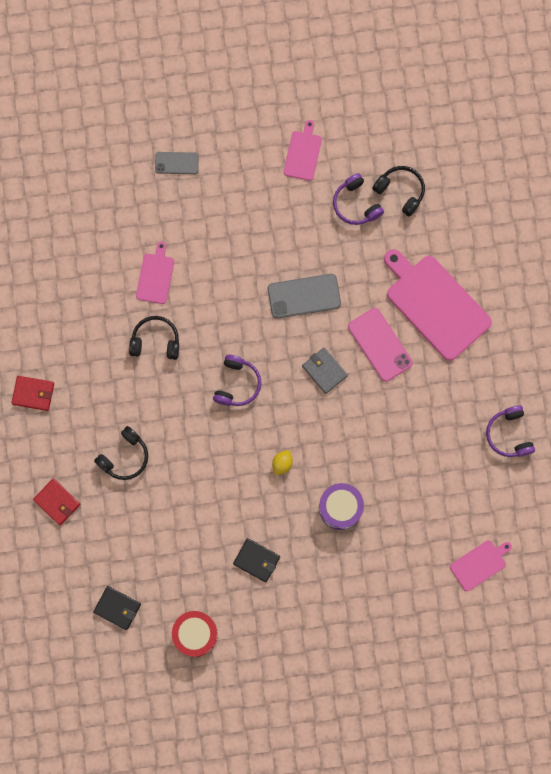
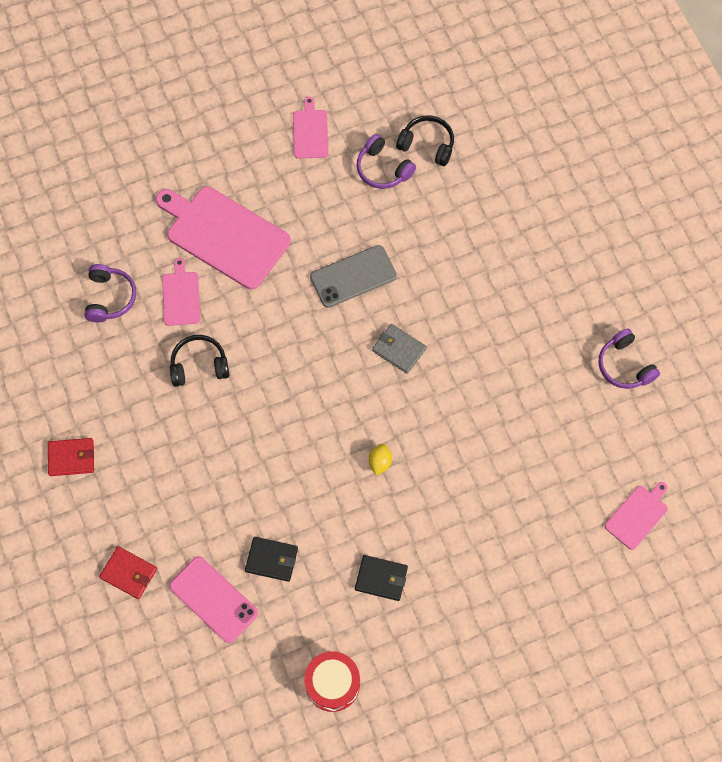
camera: 15 degrees left, 10 degrees down
(117, 608) = (231, 678): black wallet -> black wallet (271, 559)
(124, 456) = (195, 501): black headphones -> none
(176, 163) = (174, 174): grey phone -> none
(237, 384) = (304, 388): purple headphones -> purple headphones (109, 297)
(340, 508) = (461, 494): purple drum -> none
(380, 345) = (452, 307): pink phone -> pink phone (213, 599)
(435, 304) = (500, 250): pink cutting board -> pink cutting board (224, 235)

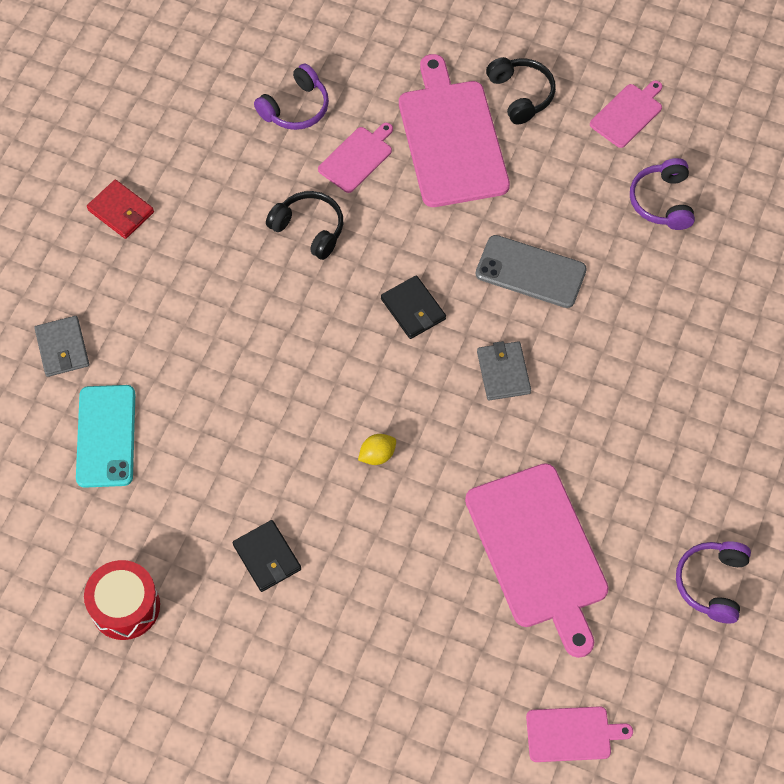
camera: 45 degrees right, 5 degrees down
(129, 573) = (62, 348): red wallet -> grey wallet
(213, 599) = (106, 436): pink phone -> turquoise phone
(271, 559) = (191, 449): black wallet -> black wallet (413, 309)
(427, 145) = (729, 215): black headphones -> black headphones (520, 95)
(521, 433) = (538, 551): none -> pink cutting board

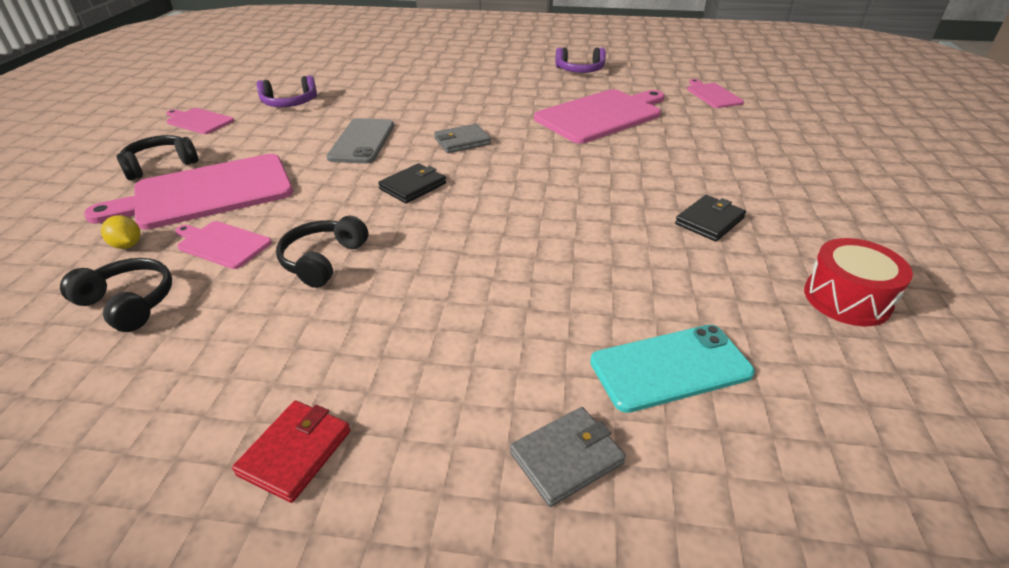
camera: 105 degrees left, 25 degrees down
(295, 107) = (128, 303): purple headphones -> black headphones
(377, 455) = (569, 183): yellow lemon -> yellow lemon (127, 245)

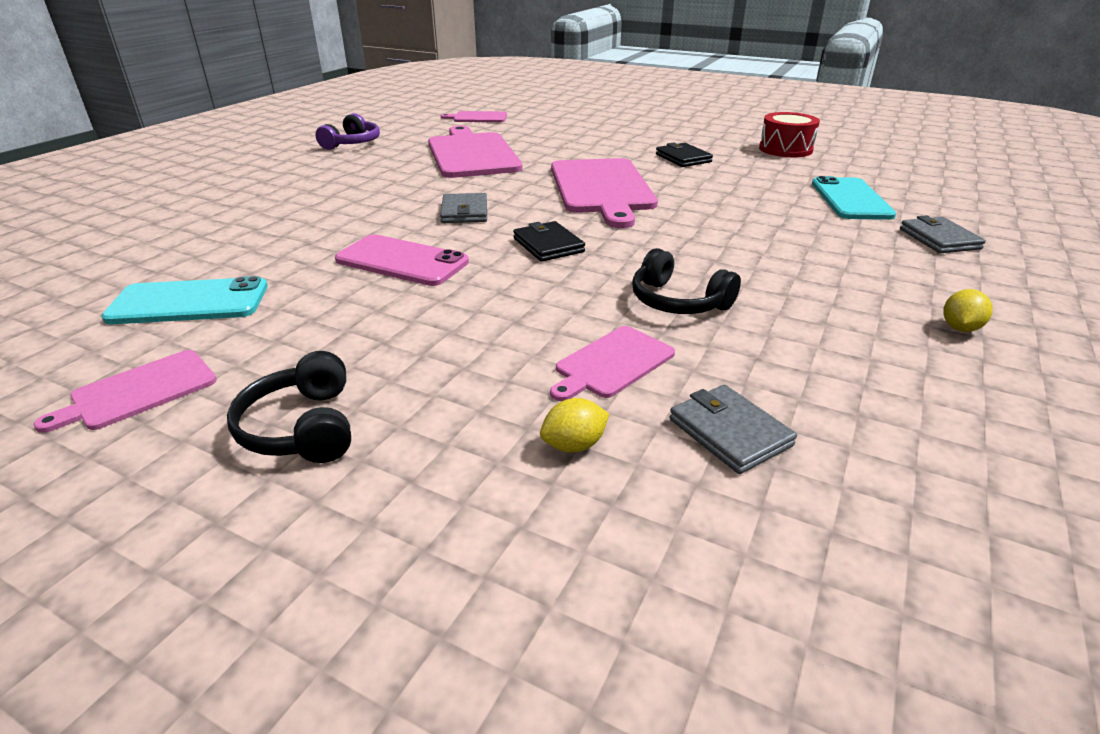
camera: 70 degrees left, 5 degrees down
(128, 303) = (729, 432): black headphones -> grey wallet
(207, 192) = (453, 377): pink cutting board -> pink cutting board (601, 188)
(290, 103) = (189, 302): purple headphones -> turquoise phone
(295, 452) = (960, 328): red wallet -> yellow lemon
(362, 141) = (402, 261): grey phone -> pink phone

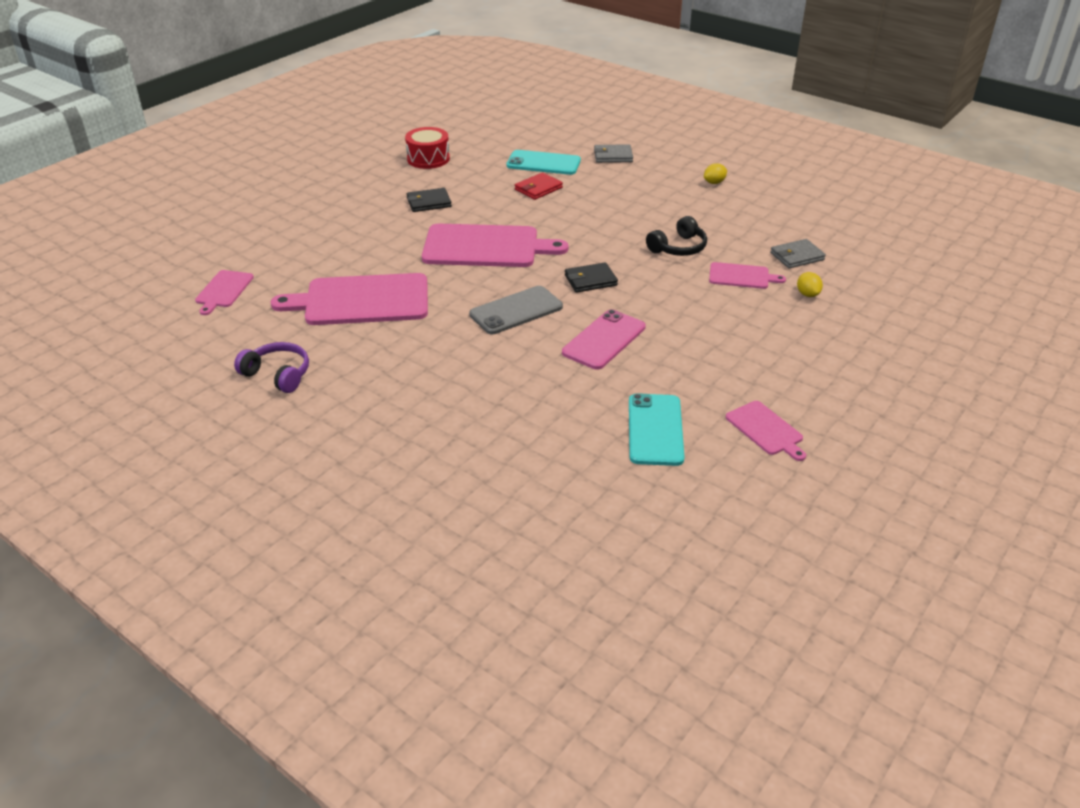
camera: 80 degrees left, 5 degrees up
(303, 427) = (797, 368): black headphones -> none
(464, 212) = (516, 310): grey wallet -> grey phone
(612, 363) = (741, 276): pink cutting board -> pink cutting board turned 45 degrees counterclockwise
(773, 202) = (538, 189): none -> red wallet
(960, 328) = (714, 182): yellow lemon -> yellow lemon turned 75 degrees counterclockwise

